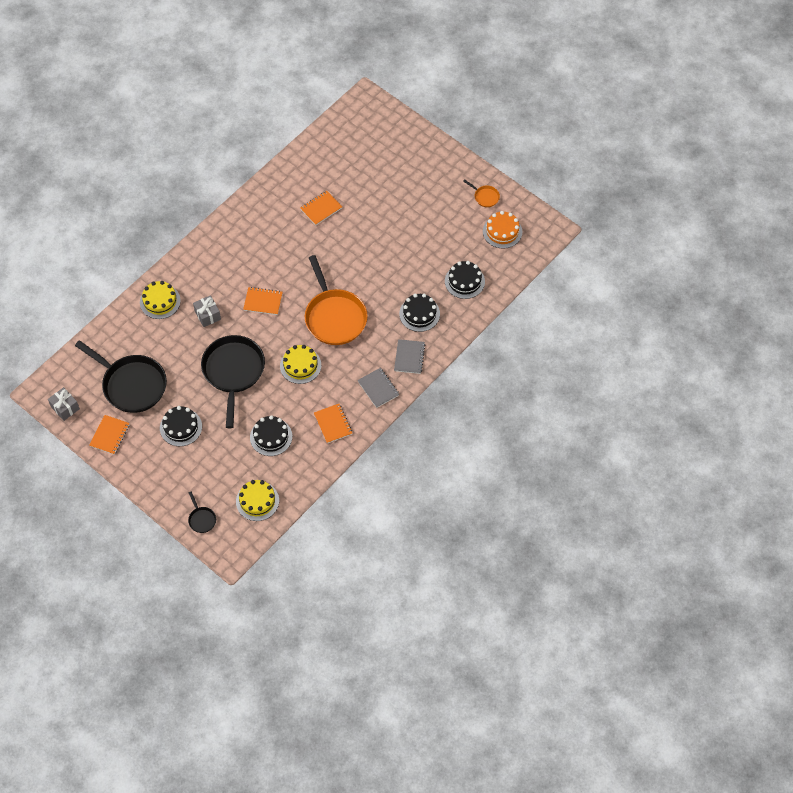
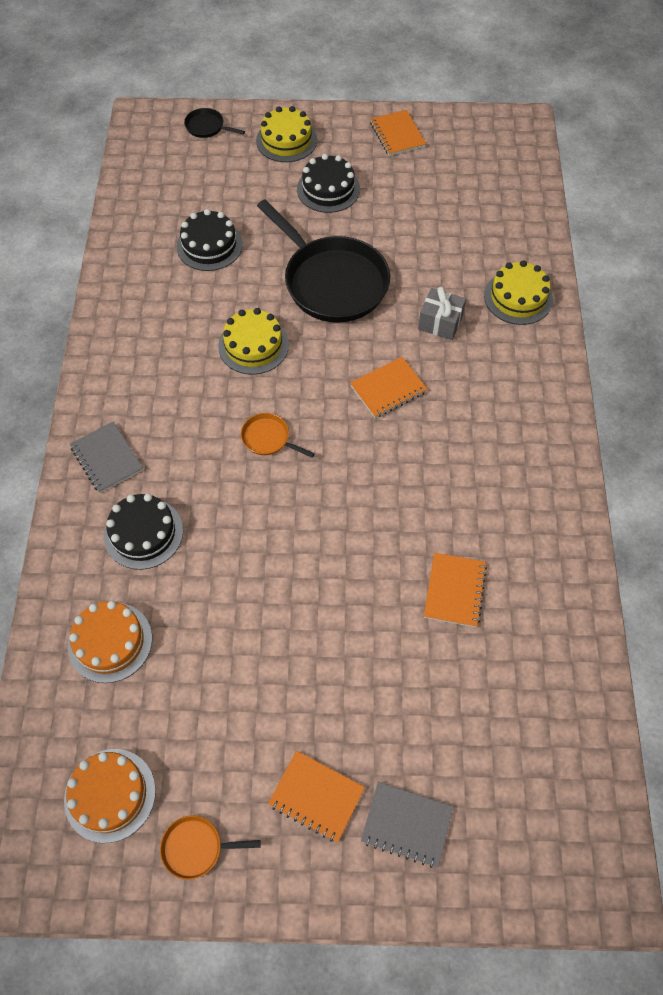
camera: 140 degrees right, 0 degrees up
(65, 407) = (477, 128): grey gift -> none
(131, 385) = (435, 192): black pan -> none
(257, 501) = (160, 178): yellow cake -> yellow cake (286, 140)
(333, 424) = (142, 307): orange notebook -> orange notebook (316, 797)
(334, 317) = (268, 438): orange pan -> orange pan, size x0.42
(378, 388) = (118, 388): grey notebook -> grey notebook (407, 825)
(464, 281) = (110, 642): black cake -> orange cake

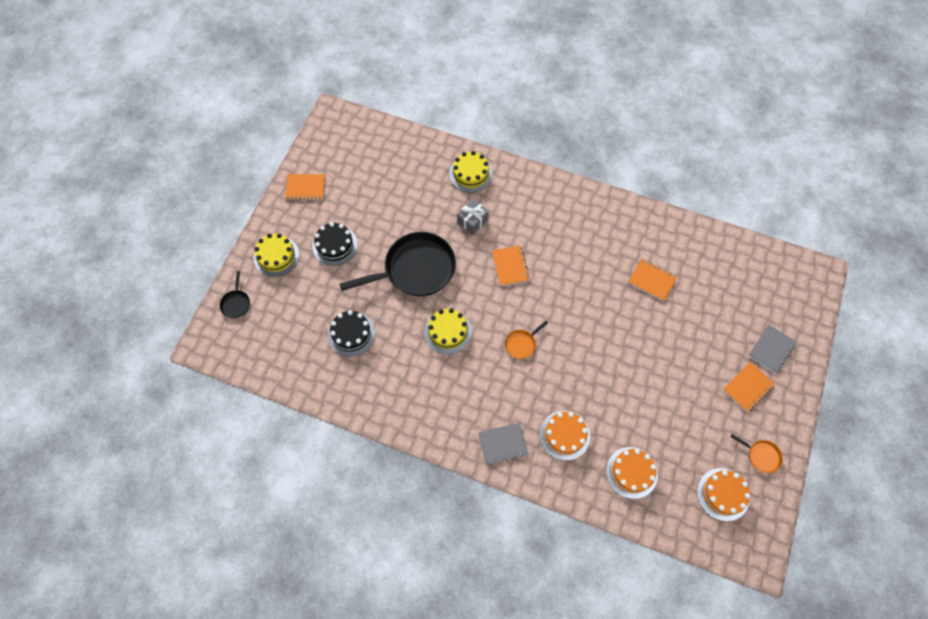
camera: 70 degrees left, 5 degrees up
(143, 533) = (564, 435): black cake -> orange cake
(196, 848) = (761, 455): orange pan -> orange pan turned 75 degrees counterclockwise
(207, 127) = (236, 303): black pan -> black pan turned 45 degrees counterclockwise

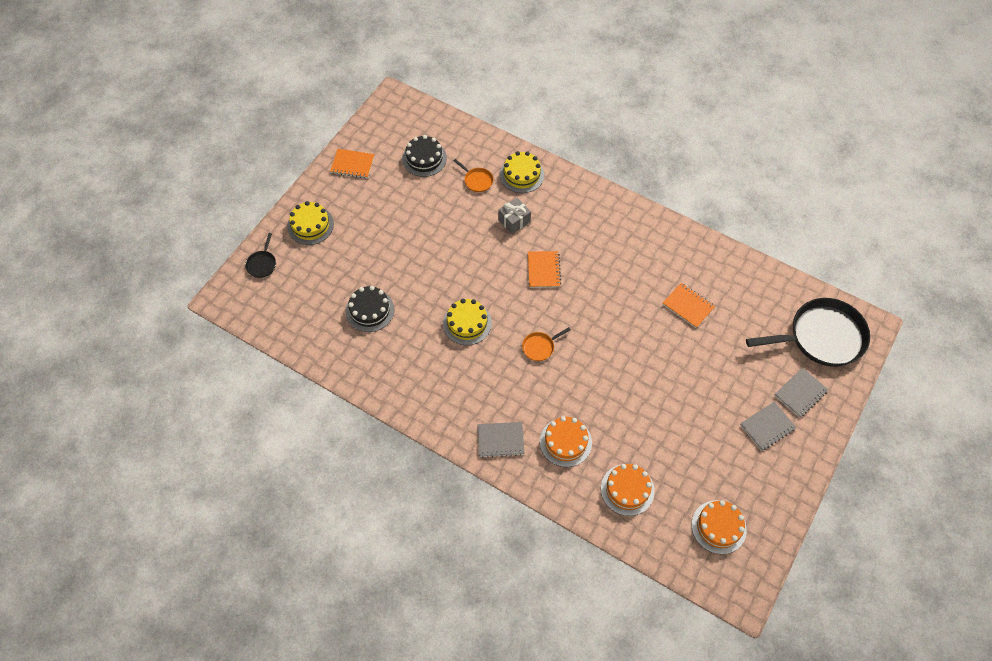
camera: 10 degrees right, 5 degrees down
(335, 245) = (370, 223): black cake -> black cake (424, 158)
(415, 269) = (446, 259): black pan -> black pan (821, 337)
(747, 387) = (767, 427): orange notebook -> grey notebook
(761, 455) = (767, 496): orange pan -> orange pan (477, 180)

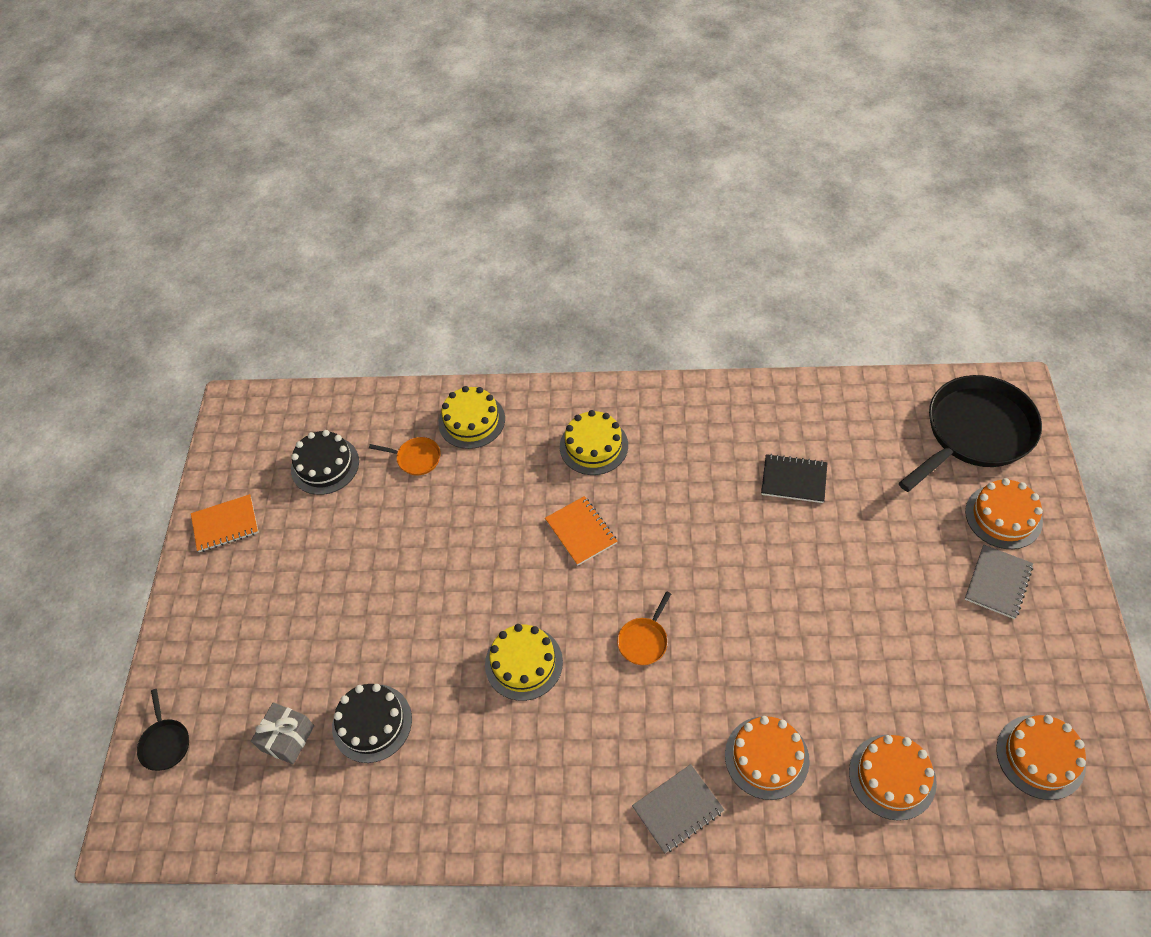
camera: 25 degrees left, 5 degrees down
(310, 225) = (210, 644): yellow cake -> yellow cake (593, 446)
(514, 221) = (500, 486): grey gift -> grey gift (287, 738)
(688, 306) = (794, 480): orange notebook -> black notebook
(800, 393) = (1003, 516): grey notebook -> orange cake

